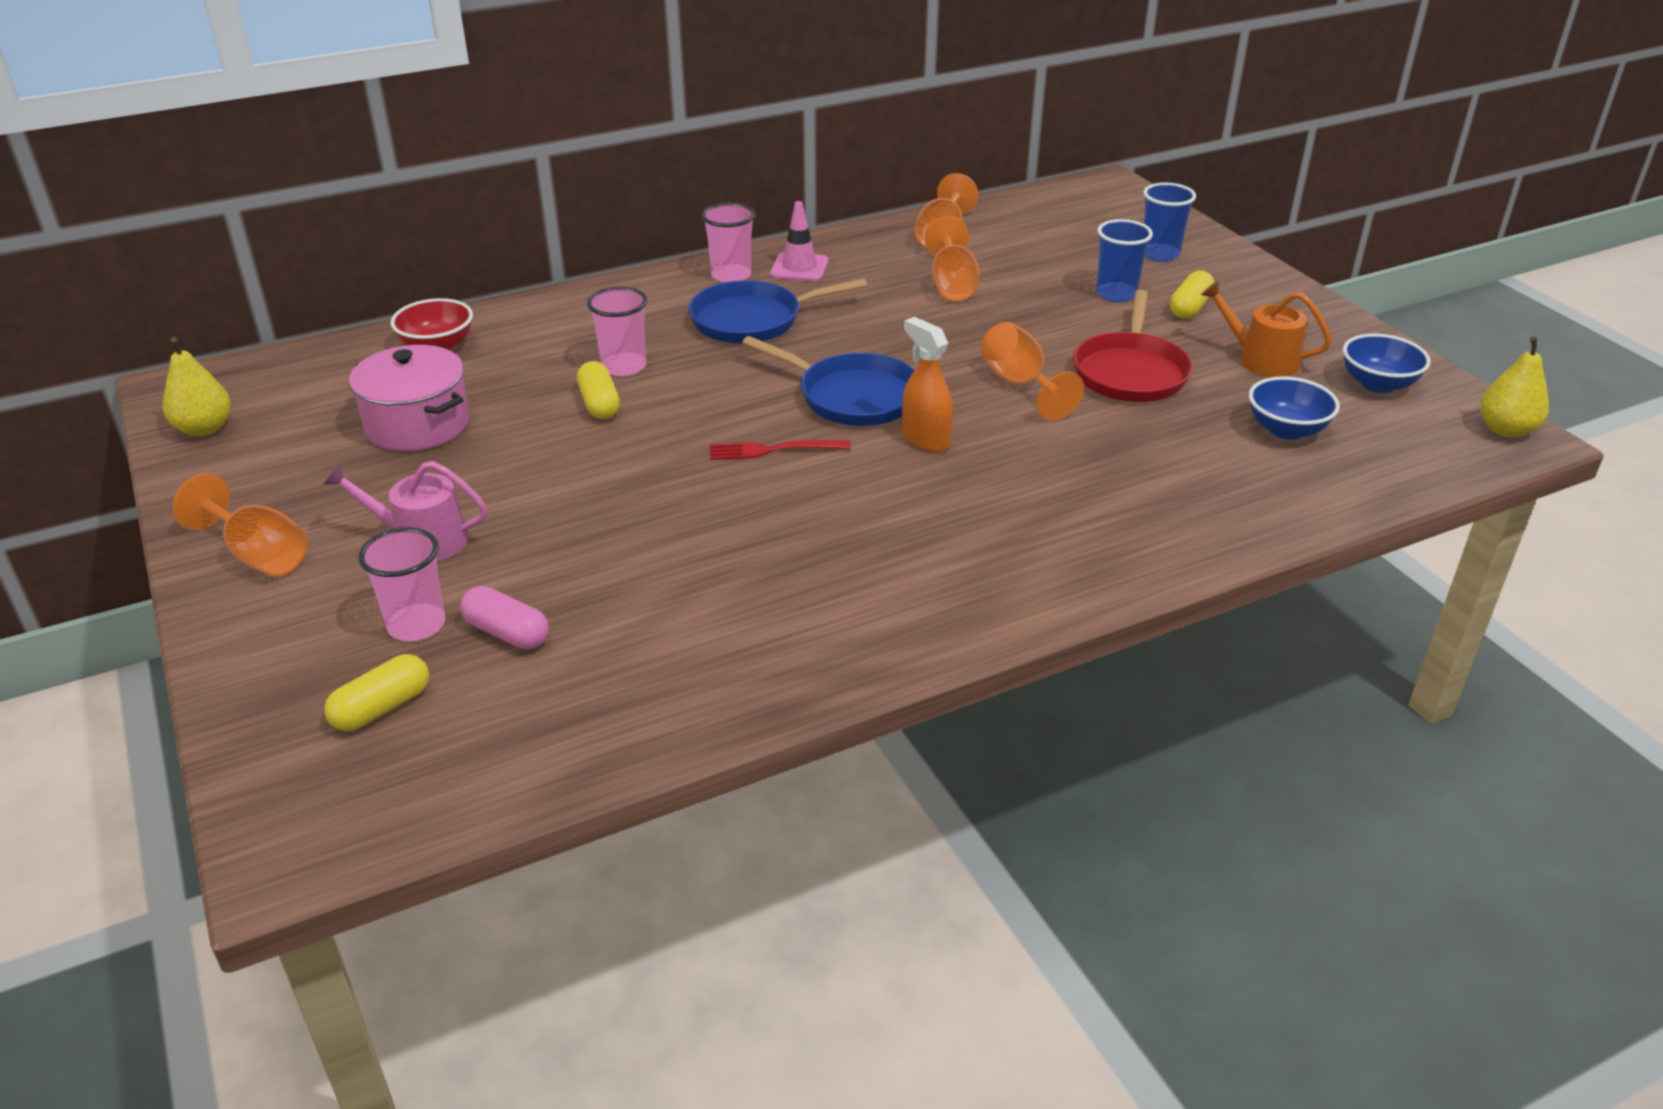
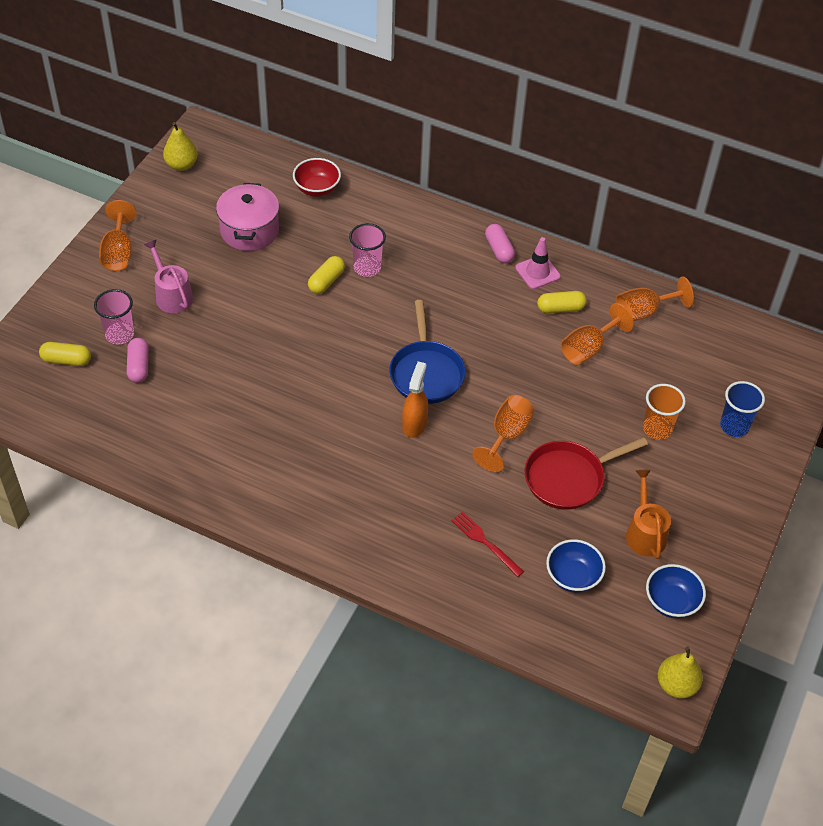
camera: 50 degrees right, 15 degrees up
(731, 275) = (499, 250): pink cup -> pink capsule
(752, 320) = (461, 288): blue pan -> none
(773, 450) = (349, 370): red fork -> red fork (485, 542)
(1116, 294) = (657, 429): blue cup -> orange cup
(1189, 307) = (676, 471): yellow capsule -> yellow capsule (560, 308)

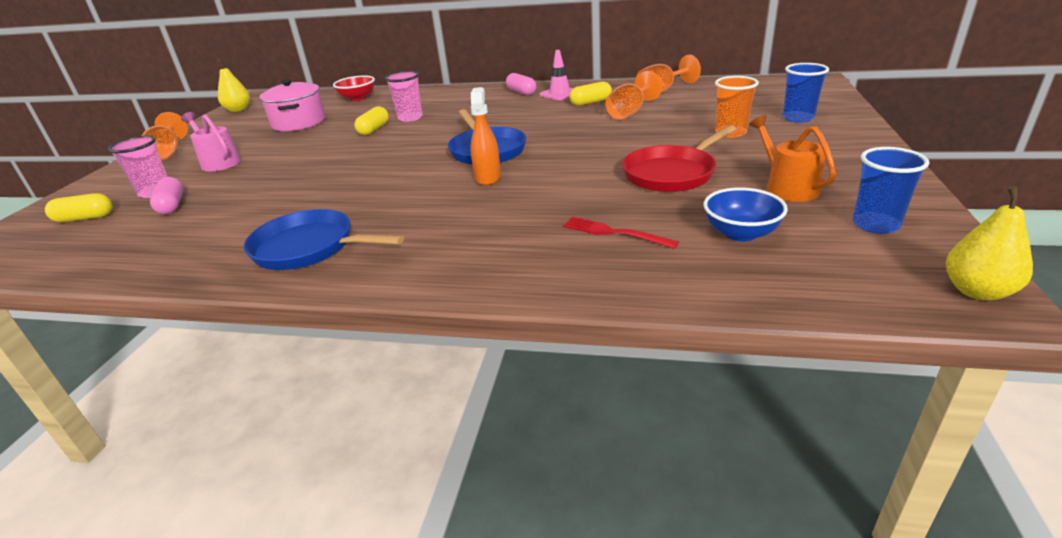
camera: 10 degrees left, 20 degrees down
(256, 477) = (309, 248): none -> blue pan
(507, 435) = (588, 164): orange goblet -> none
(671, 602) = (875, 224): blue bowl -> blue cup

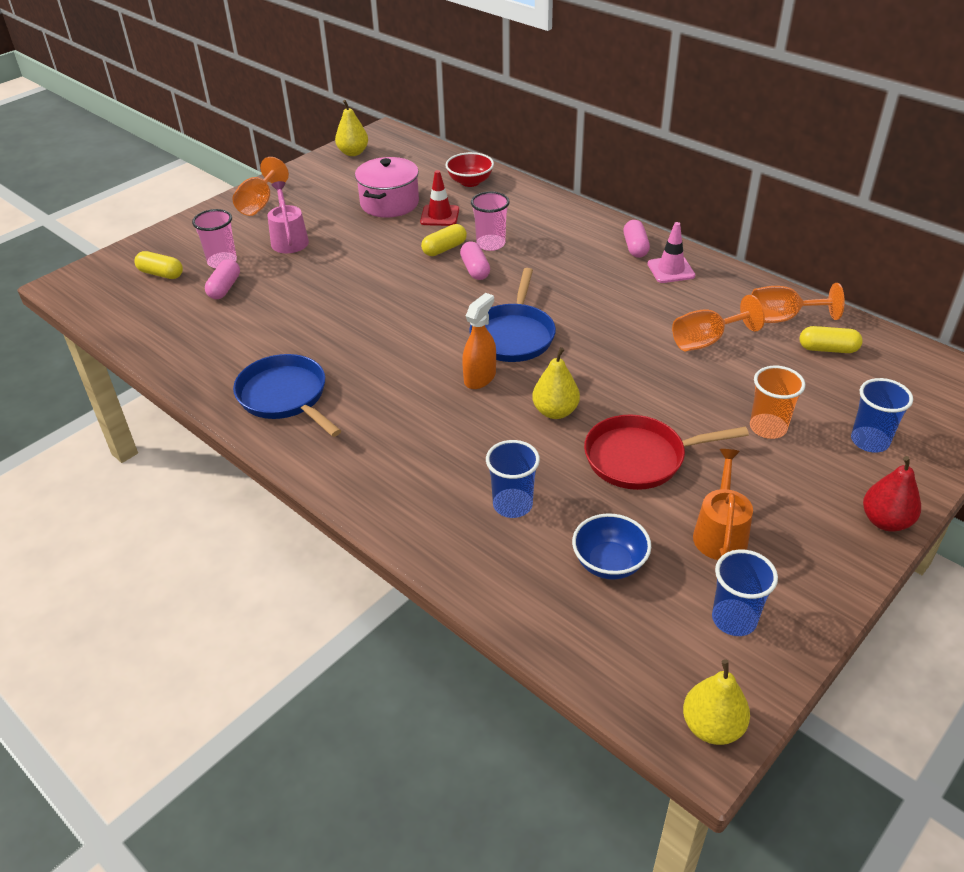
camera: 30 degrees right, 10 degrees up
(350, 117) = (440, 216): none -> red traffic cone
(412, 131) = (475, 269): none -> pink capsule
(574, 174) = (555, 411): none -> yellow pear
(590, 102) = (686, 302): yellow capsule -> yellow capsule (828, 349)
(614, 233) = (512, 505): red fork -> blue cup
(870, 144) = (885, 521): none -> red pear

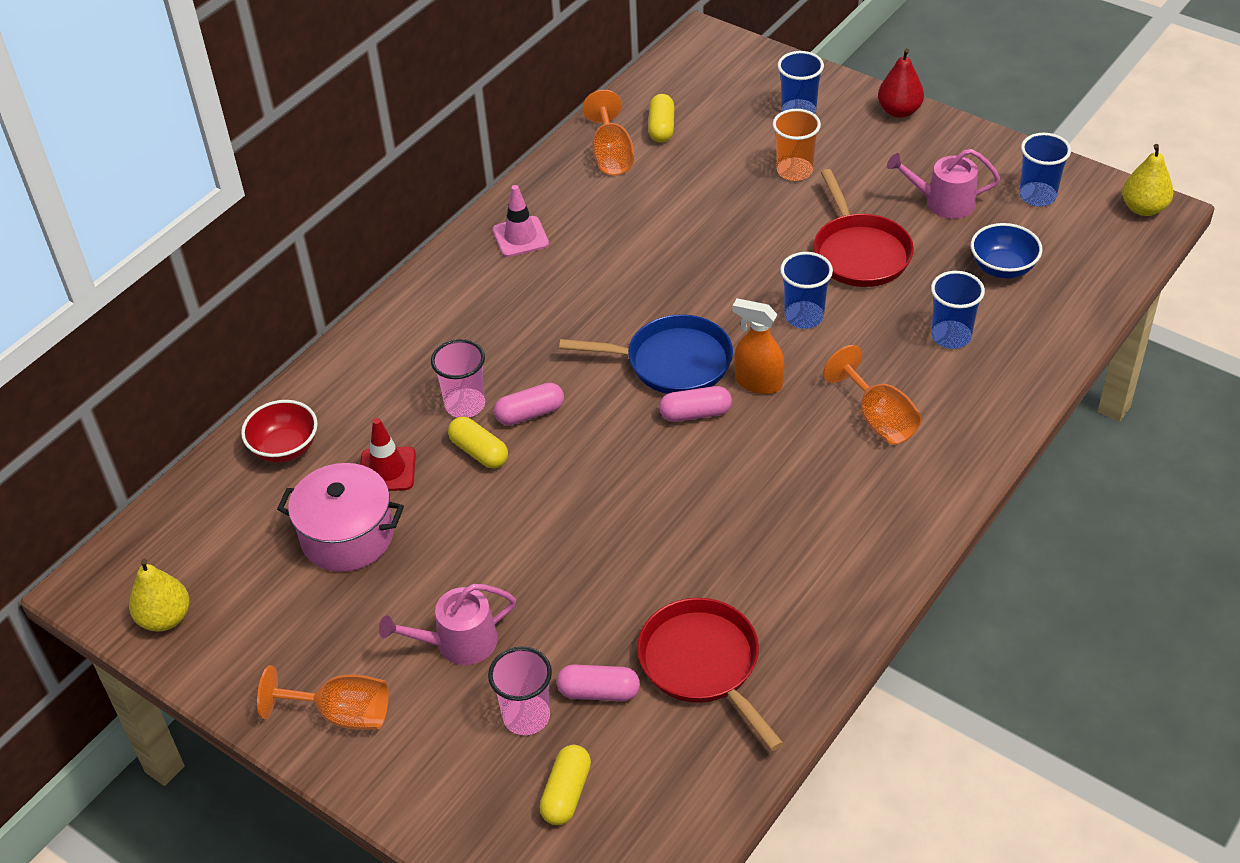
camera: 95 degrees left, 5 degrees up
(222, 330) = (703, 664): none -> red pan
(285, 397) = (830, 556): blue pan -> none
(555, 411) = (804, 317): yellow pear -> blue cup
(635, 247) = (470, 268): pink capsule -> pink capsule (695, 414)
(706, 341) = (660, 209): orange goblet -> orange goblet (878, 419)
(720, 533) = (944, 202): orange watering can -> pink watering can

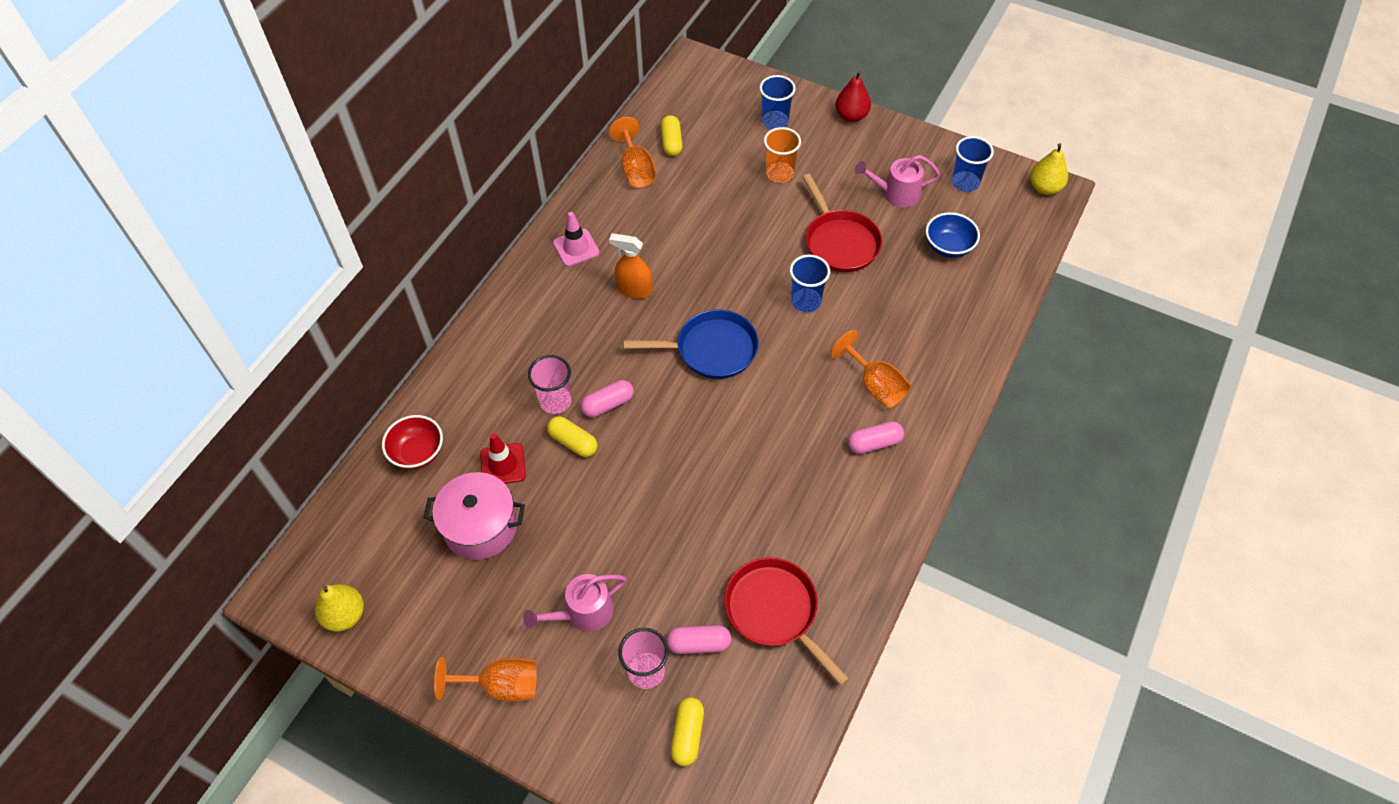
camera: 10 degrees left, 10 degrees up
(695, 414) = (736, 393): pink capsule -> pink capsule (874, 443)
(758, 382) = (780, 362): orange spray bottle -> orange spray bottle (634, 290)
(951, 336) = (918, 309): blue cup -> none

